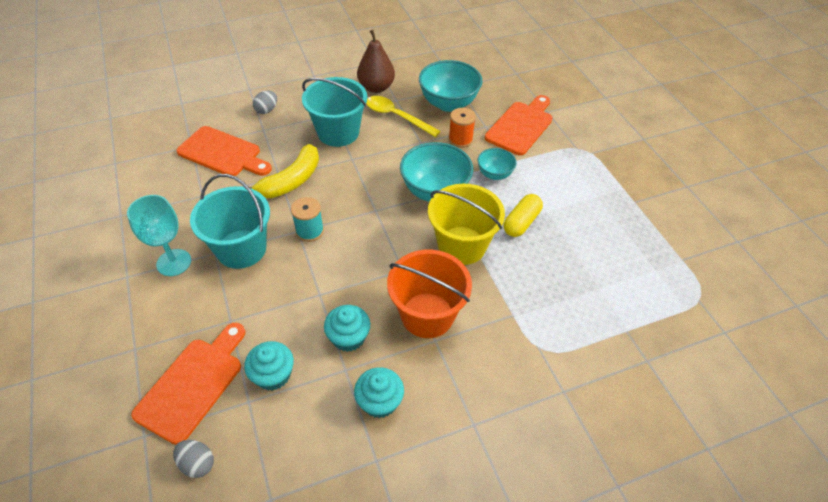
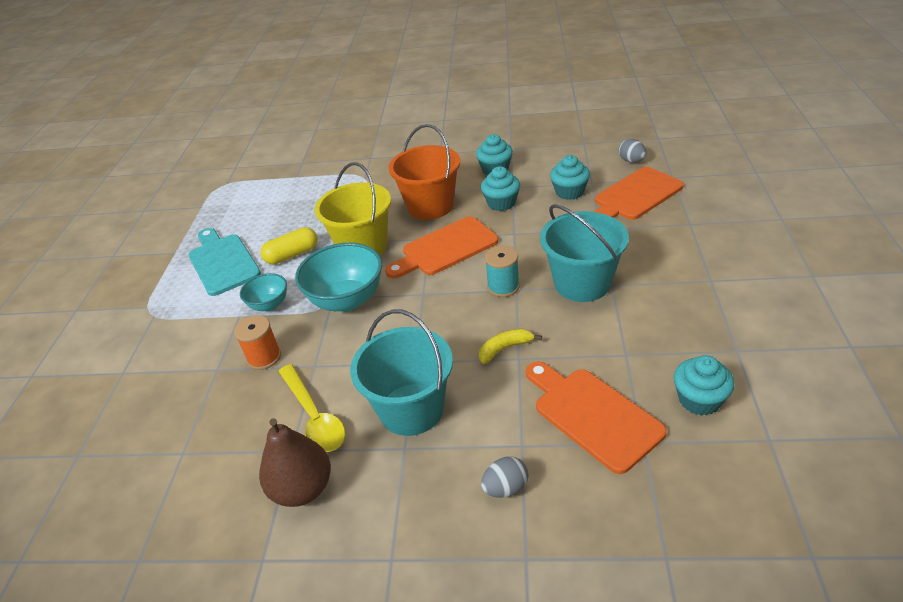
camera: 150 degrees left, 10 degrees down
(153, 176) = (699, 400): none -> turquoise cupcake
(174, 262) = (658, 284): turquoise goblet -> none
(291, 181) = (505, 349): yellow banana -> yellow banana, size x0.55
(448, 103) = (226, 421): turquoise bowl -> none
(520, 126) = (177, 358): orange cutting board -> orange cutting board (446, 248)
(577, 201) = (222, 262): none -> turquoise cutting board

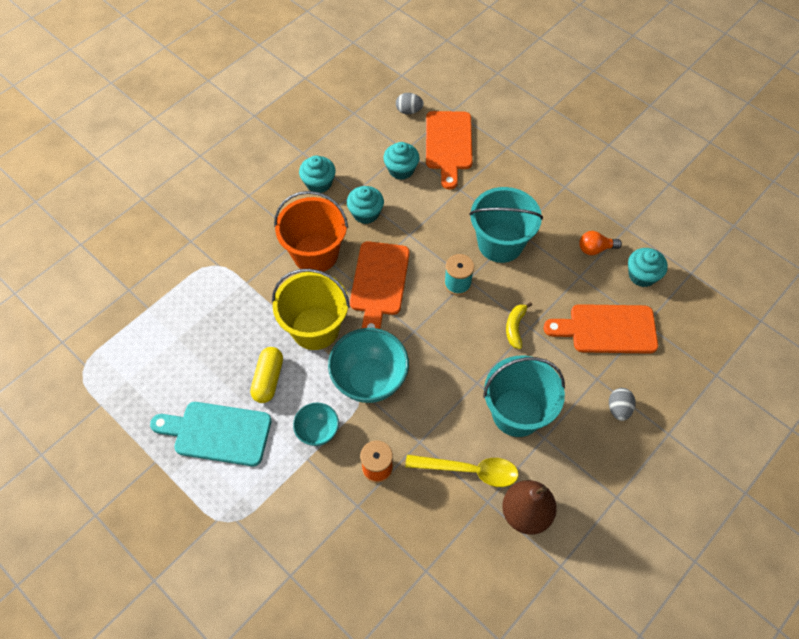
camera: 55 degrees left, 20 degrees up
(674, 344) = (595, 249): none -> orange light bulb

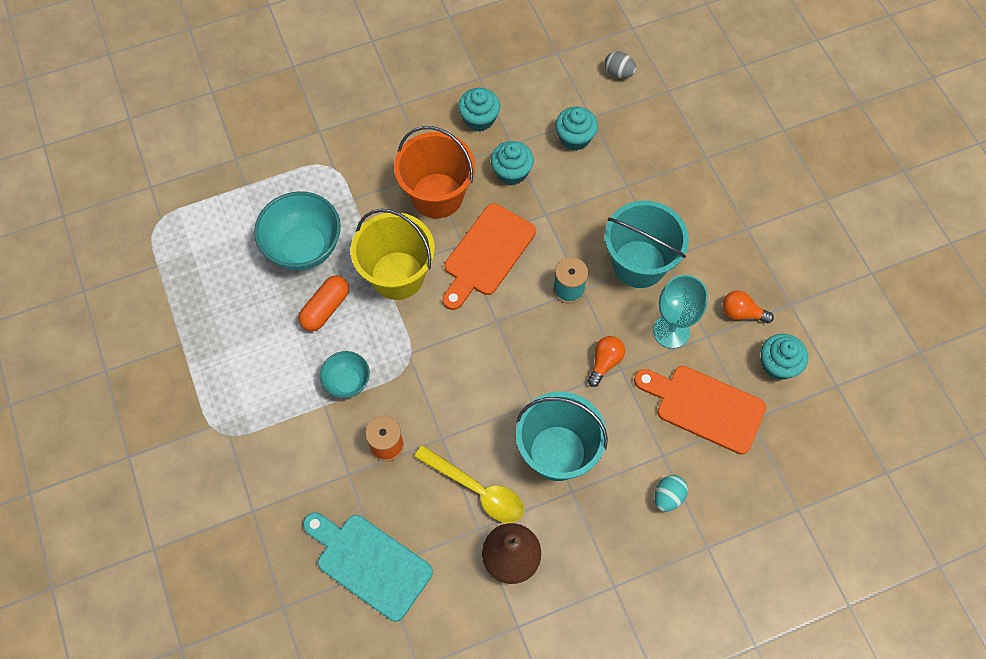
camera: 25 degrees right, 5 degrees up
(218, 433) = (252, 342): turquoise cutting board -> turquoise cutting board (369, 563)
(268, 379) = (326, 308): yellow capsule -> orange capsule
(369, 379) = (425, 352): turquoise bowl -> turquoise bowl (304, 248)
(449, 144) = (642, 129): orange cutting board -> none
(515, 327) = (605, 362): yellow banana -> orange light bulb
(551, 283) = (671, 331): none -> turquoise goblet
(618, 409) = (668, 497): grey egg -> turquoise egg

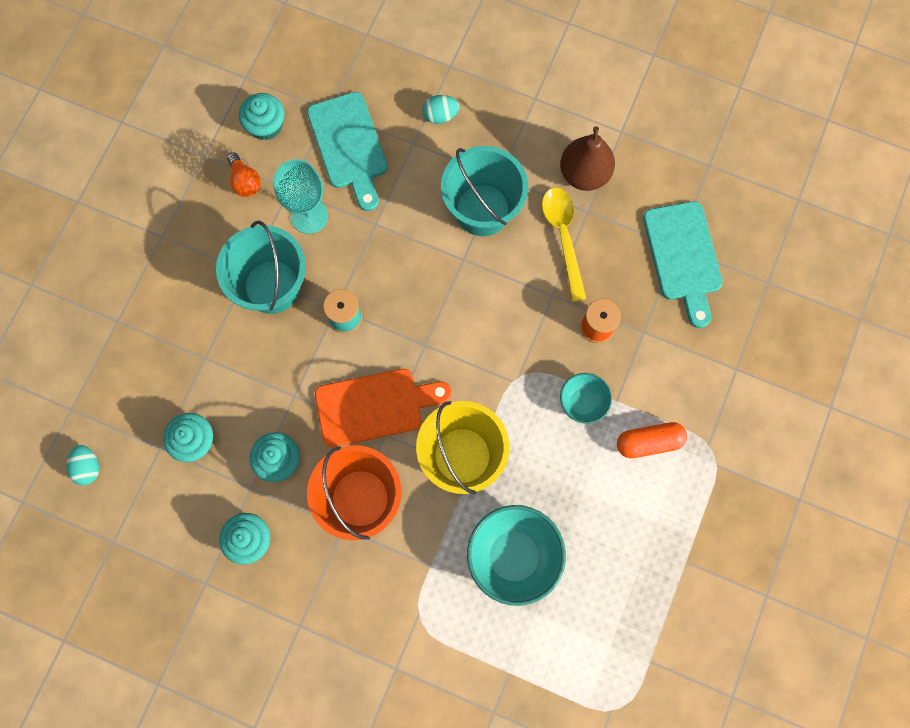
camera: 135 degrees left, 10 degrees up
(326, 308) = (544, 481): orange capsule -> orange capsule (649, 442)
(605, 362) = (381, 239): orange light bulb -> none
(618, 73) = (88, 467): grey egg -> turquoise egg
(704, 407) = (349, 145): orange cutting board -> turquoise cutting board

